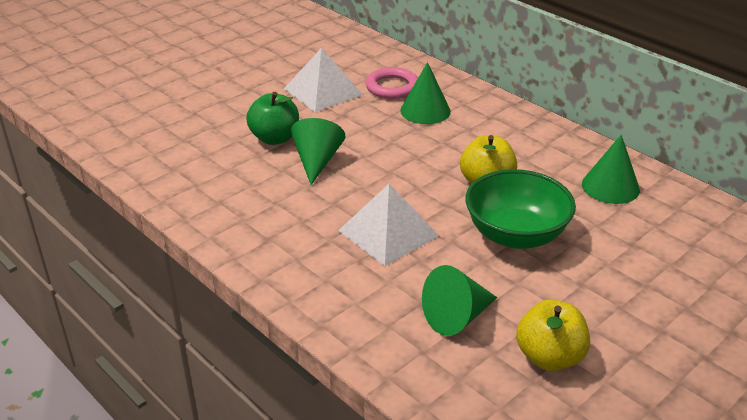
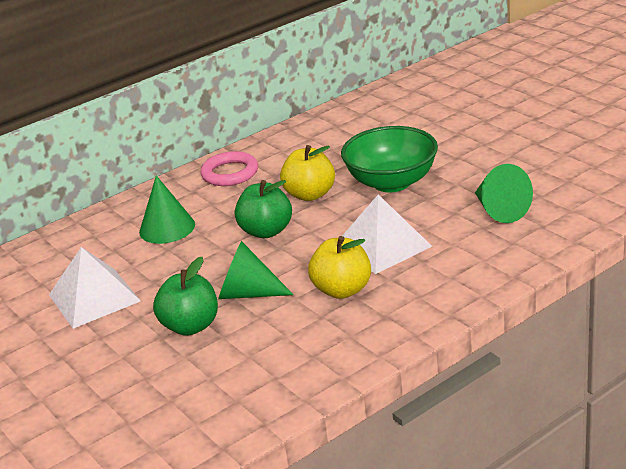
camera: 80 degrees left, 5 degrees down
(392, 87) = (106, 249): pink ring -> pink ring (230, 173)
(417, 162) = (266, 231): none -> green apple
(549, 357) = (542, 173): yellow apple -> yellow apple (342, 290)
(610, 186) = (327, 138): green cone -> none

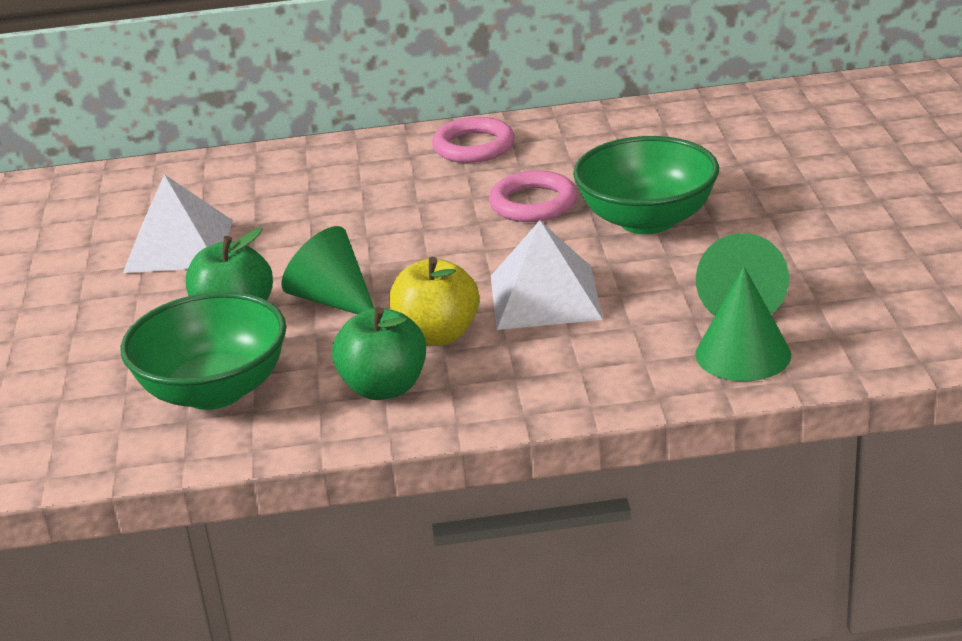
camera: 30 degrees right, 0 degrees up
(167, 228) = (335, 191): green cone -> green cone (743, 354)
(234, 376) = (214, 390): none -> green bowl
(266, 231) = (434, 232): green apple -> green apple (384, 388)
(310, 194) = (533, 203): yellow apple -> pink ring

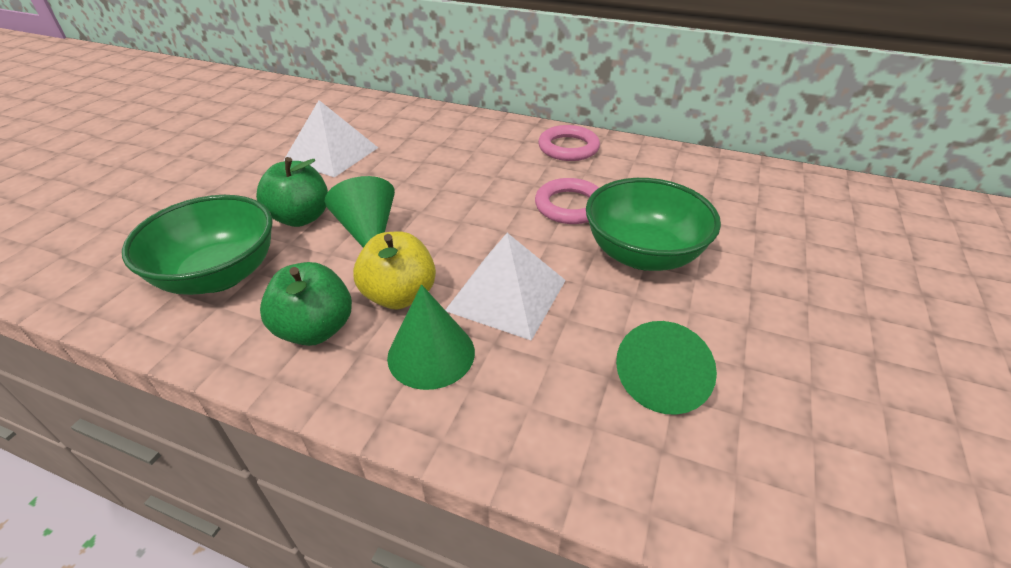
camera: 25 degrees right, 10 degrees up
(743, 354) = (623, 449): green cone -> green cone (431, 354)

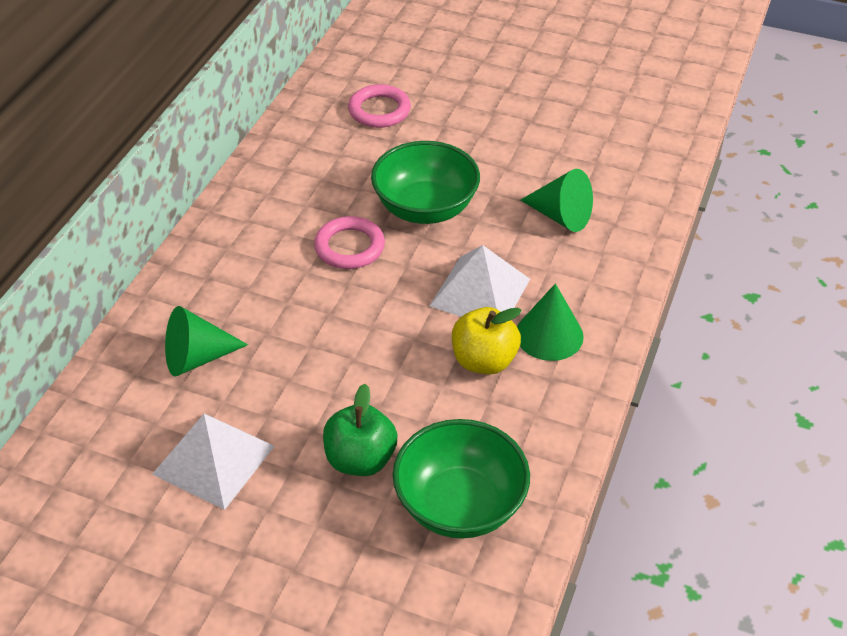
camera: 90 degrees left, 5 degrees up
(315, 329) = (529, 411): green apple -> none
(368, 231) = (387, 397): green cone -> green cone (197, 358)
(568, 148) = (232, 241): pink ring -> pink ring (379, 110)

